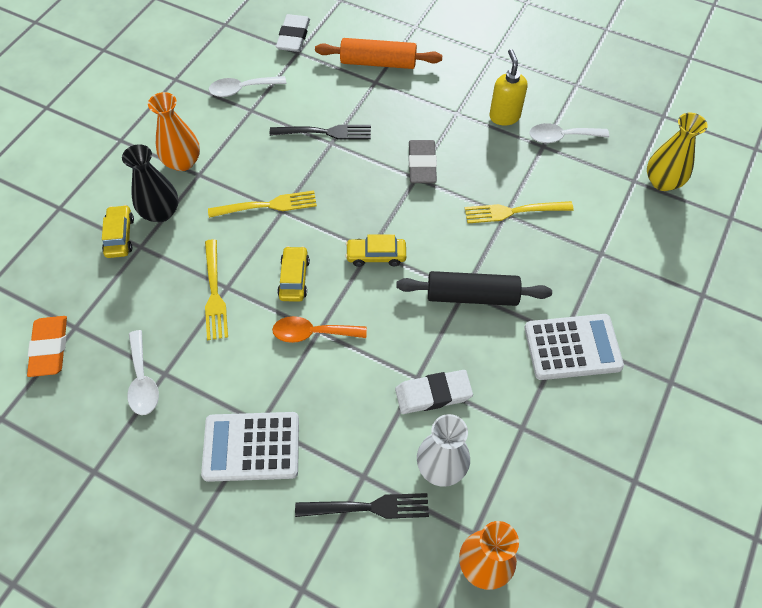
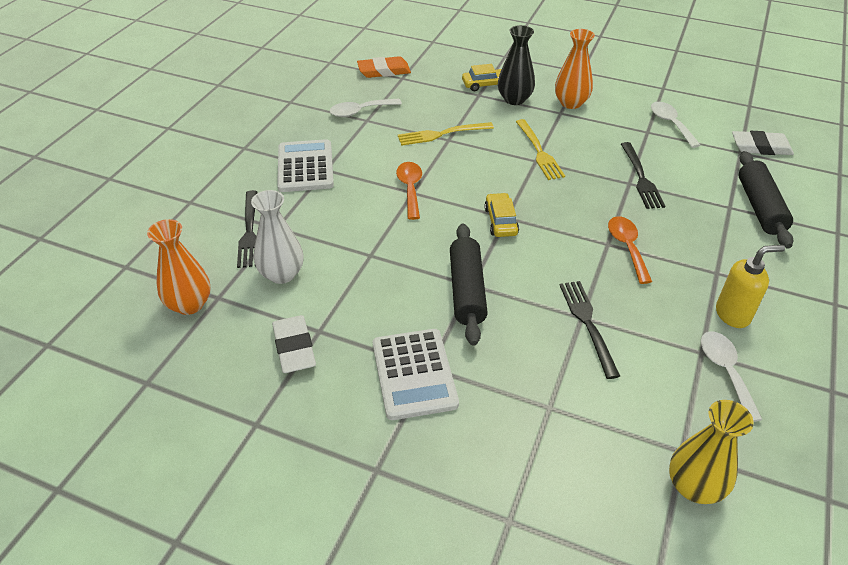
camera: 85 degrees right, 15 degrees down
(294, 278) = (464, 174): yellow car -> none
(378, 62) = (760, 207): orange rolling pin -> black rolling pin
(422, 164) = (627, 247): grey eraser -> orange spoon
(433, 394) = (354, 266): white eraser -> white eraser (294, 348)
(514, 211) = (587, 324): yellow fork -> black fork

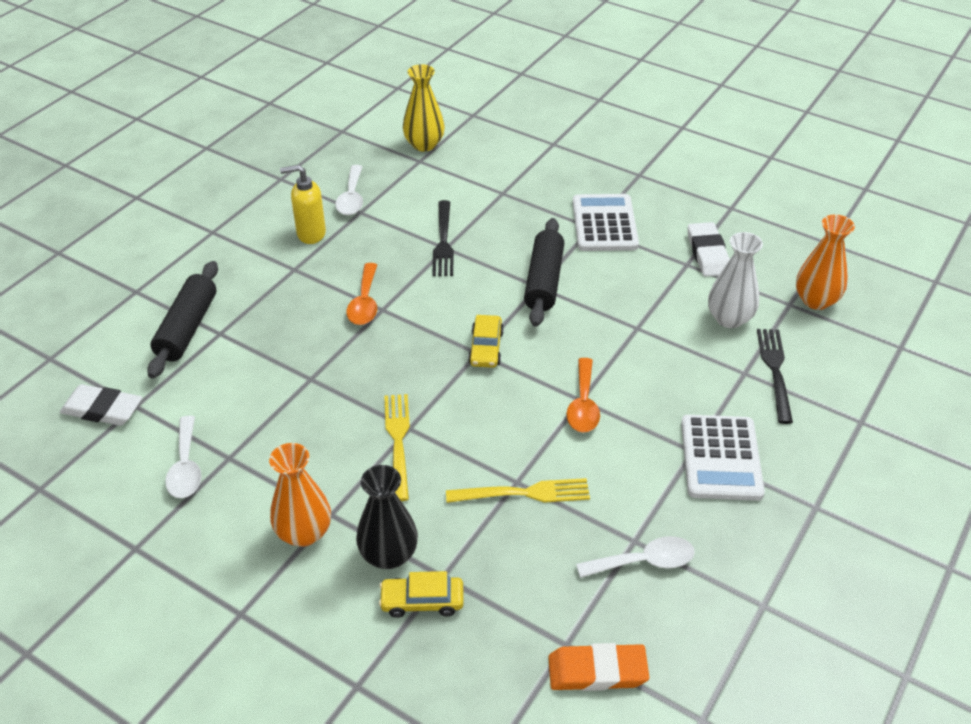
camera: 170 degrees left, 0 degrees up
(641, 178) = (291, 383): black fork -> none

